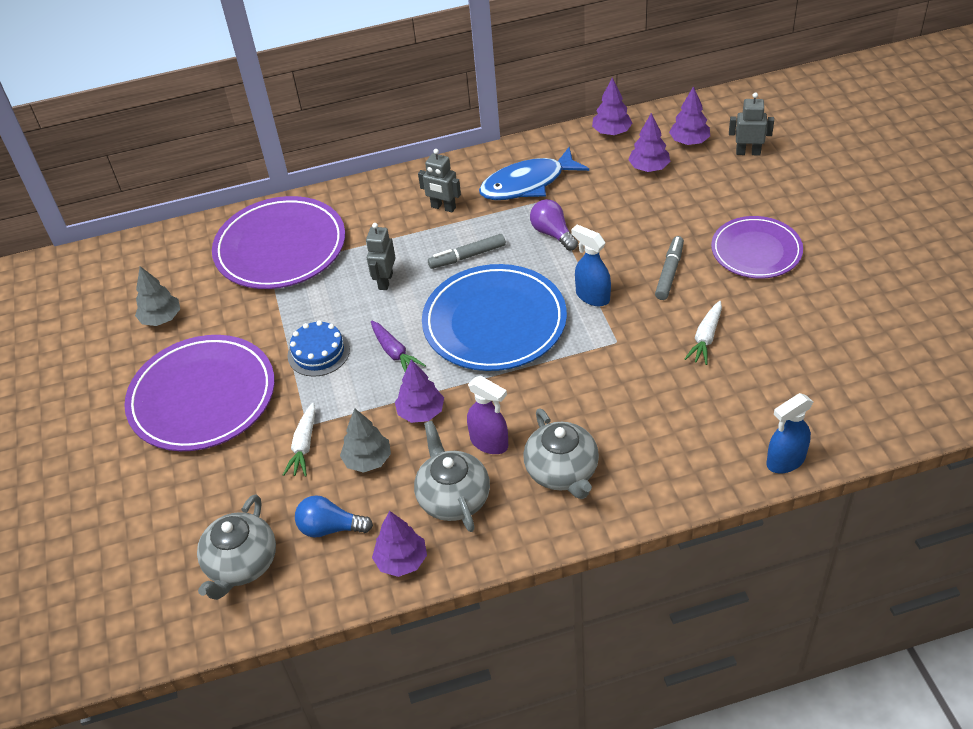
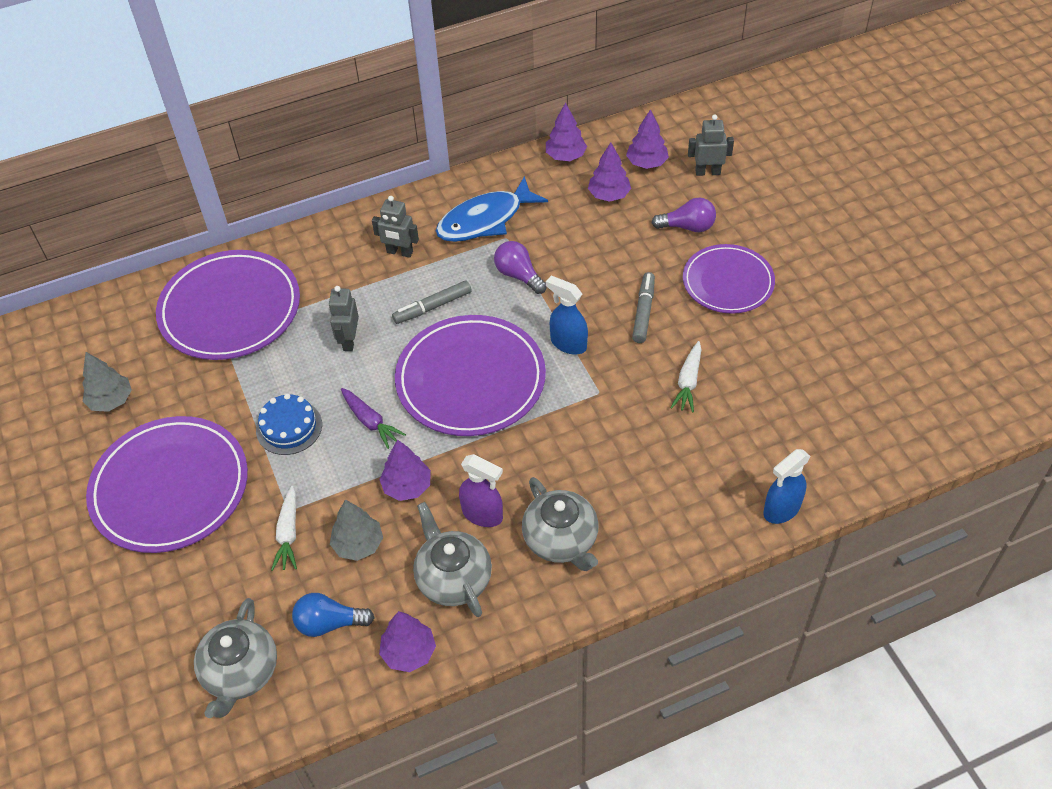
camera: 10 degrees left, 5 degrees up
(494, 322) = (470, 379): blue plate -> purple plate
(722, 199) = (687, 227): none -> purple light bulb

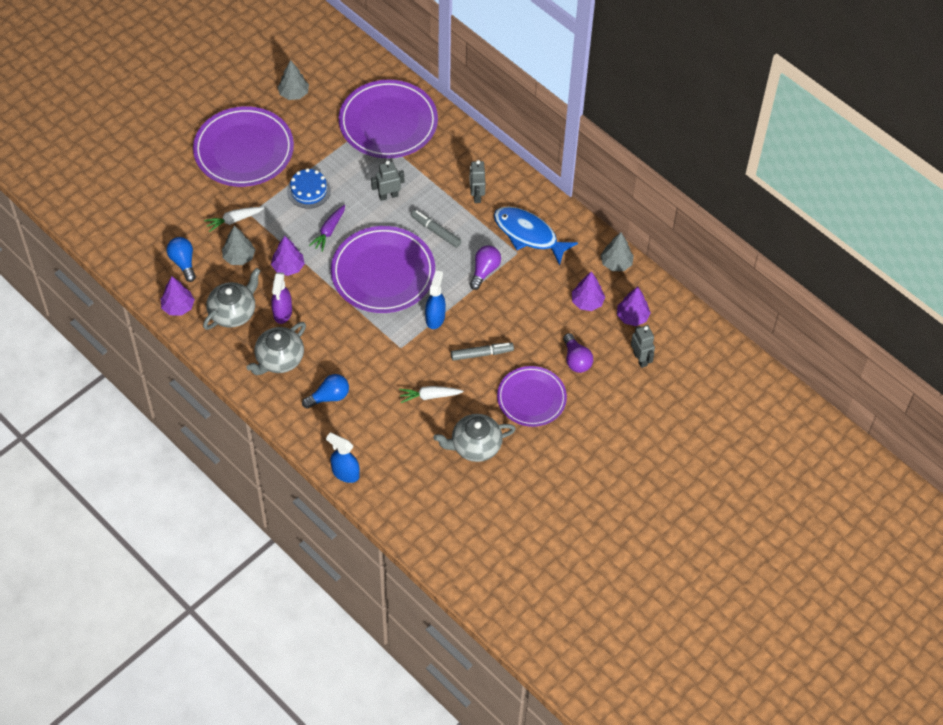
camera: 65 degrees right, 5 degrees up
(241, 672) = (140, 233): grey teapot -> grey teapot (475, 446)
(565, 156) = (616, 263): purple tree -> grey tree
(648, 495) = (329, 397): none -> blue light bulb

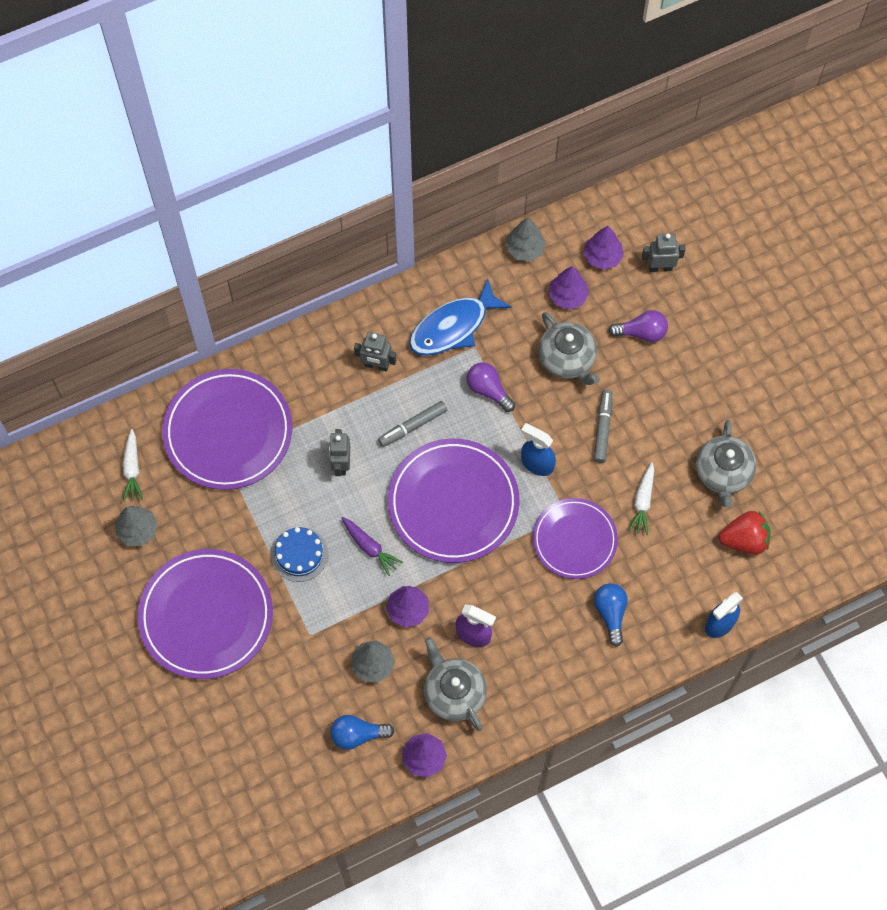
camera: 70 degrees left, 10 degrees up
(233, 220) = (313, 656): white carrot -> white carrot (132, 469)
(279, 359) = (540, 656): grey teapot -> grey teapot (567, 359)
(422, 474) = (744, 540): none -> red strawberry
(531, 398) = (678, 395): purple plate -> purple plate (574, 540)

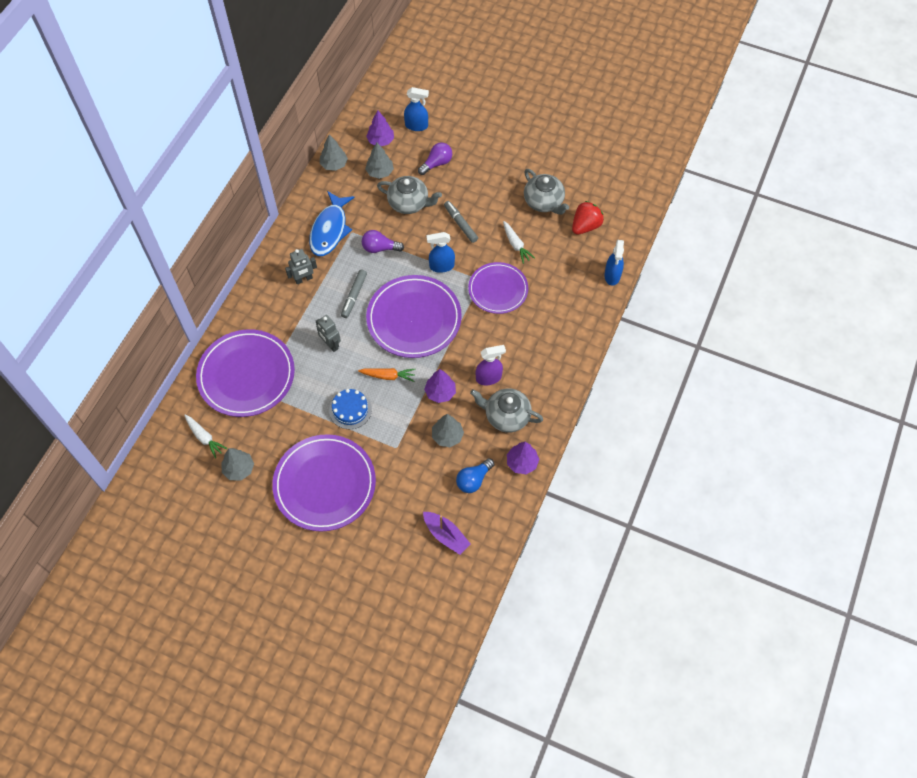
camera: 40 degrees left, 5 degrees down
(278, 771) = (446, 535): none -> purple boat
(370, 547) = (388, 376): purple carrot -> orange carrot
(568, 296) = (380, 172): purple tree -> grey tree
(610, 613) = (552, 312): blue light bulb -> none
(660, 267) = (417, 126): grey robot -> blue spray bottle

